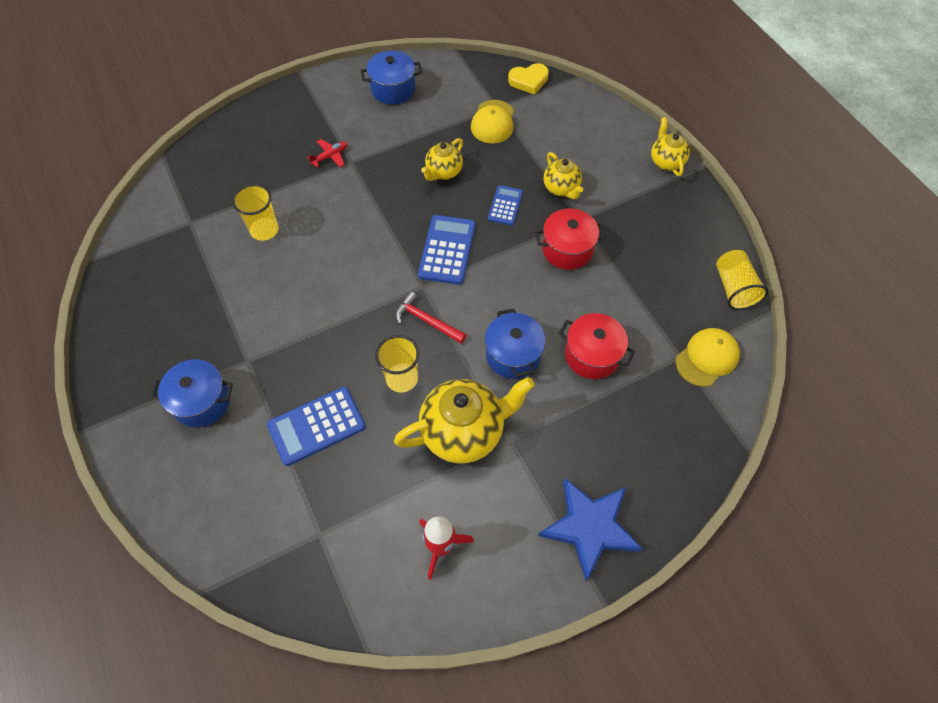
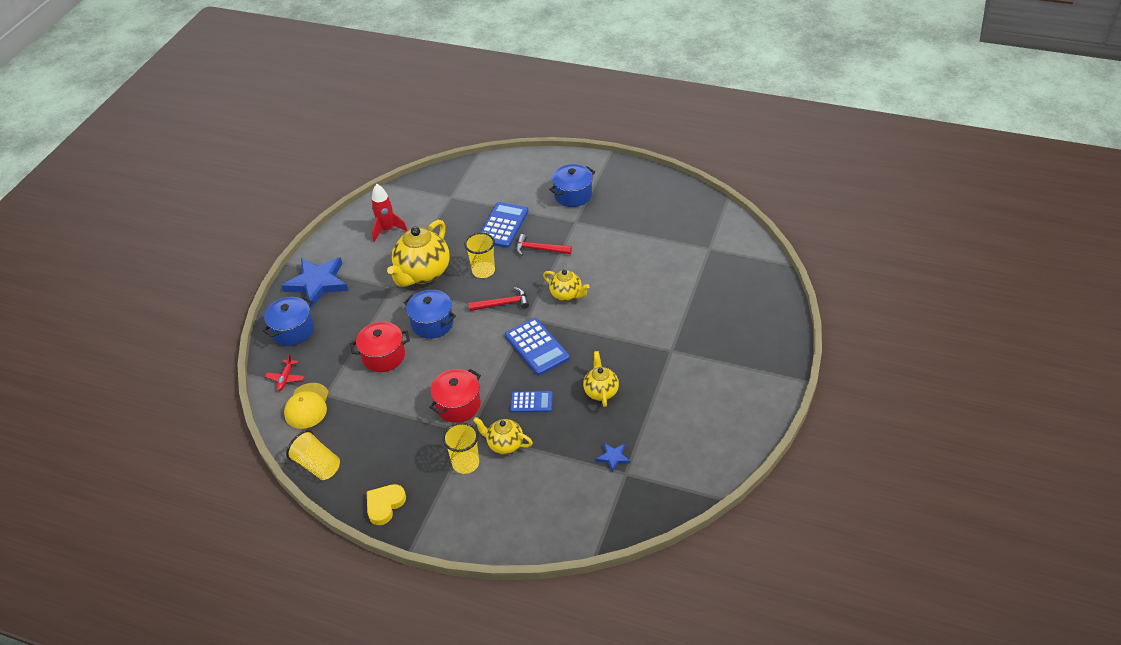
camera: 140 degrees right, 15 degrees down
(264, 230) = (661, 276): yellow cup -> yellow cup (465, 463)
(321, 357) = (539, 249): none -> red hammer
(330, 156) = (690, 343): red plane -> red plane (286, 378)
(393, 89) = (720, 423): blue pot -> blue pot (293, 330)
(493, 122) = (613, 457): yellow cap -> blue star
(505, 205) = (531, 402): blue calculator -> blue calculator turned 60 degrees counterclockwise
(528, 80) = (629, 519): yellow heart -> yellow heart (385, 505)
(666, 162) = (443, 531): yellow teapot -> yellow teapot (566, 295)

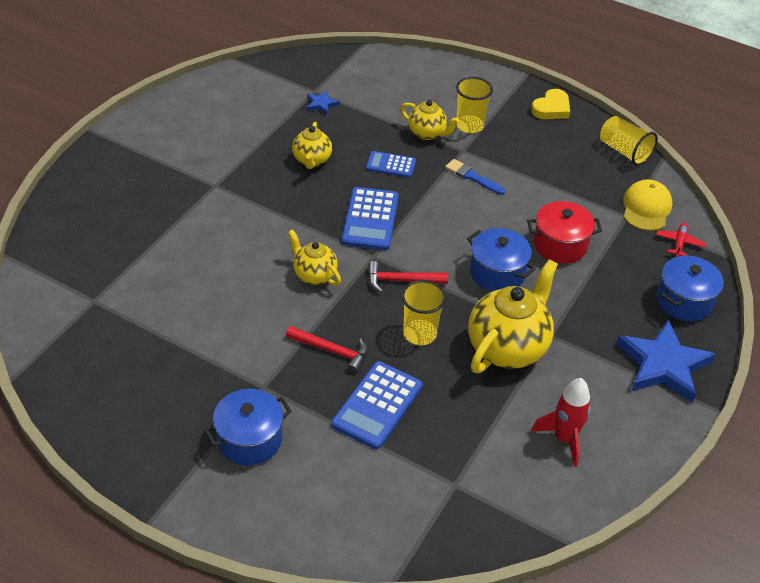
camera: 175 degrees left, 0 degrees up
(458, 405) = (472, 177): red pot -> blue brush
(537, 347) = (370, 219): blue calculator -> blue calculator turned 150 degrees counterclockwise

